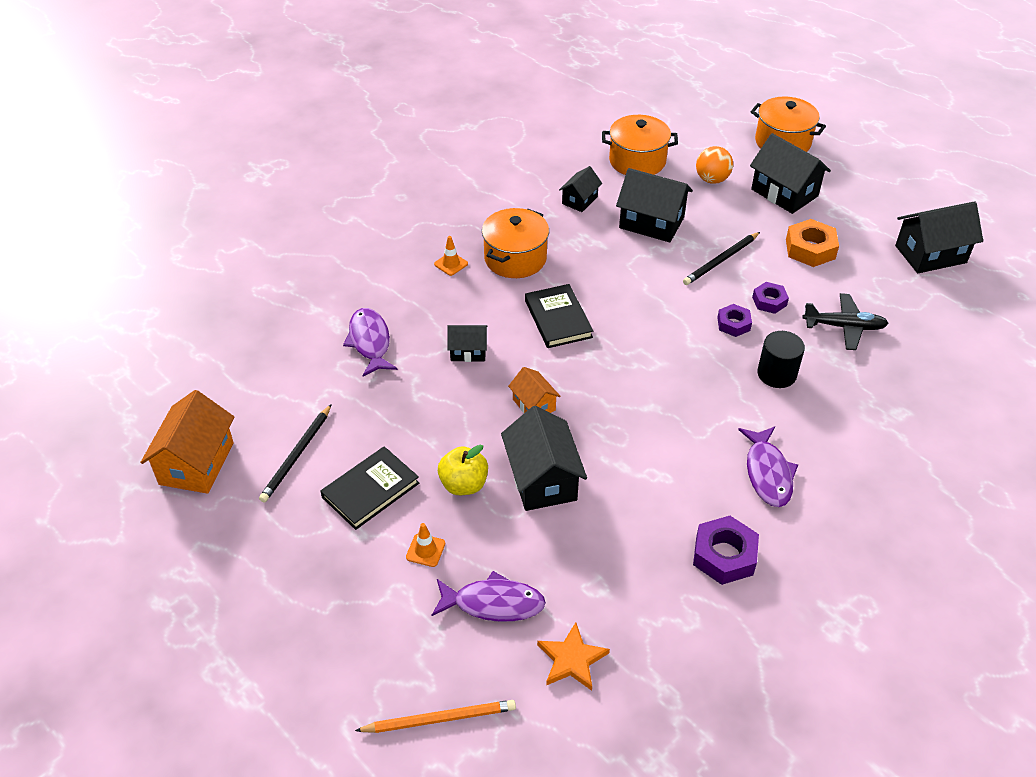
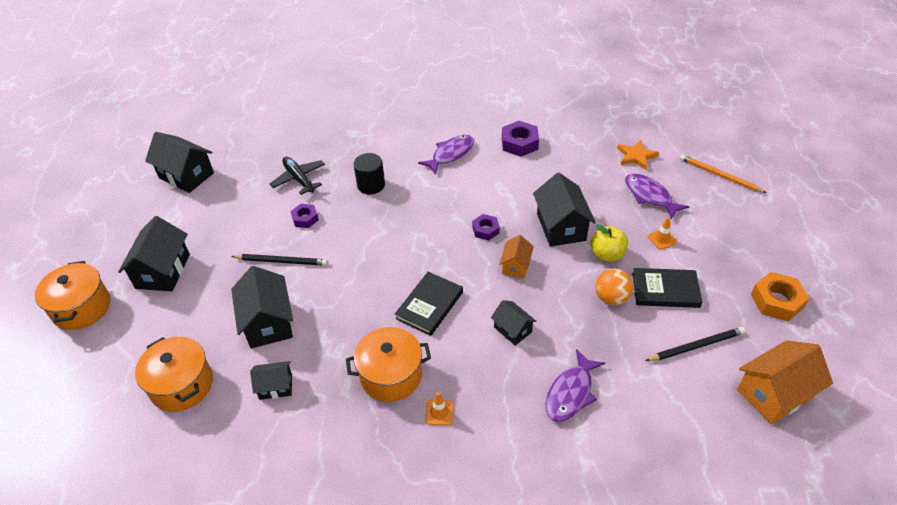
camera: 130 degrees left, 0 degrees up
(542, 479) = (561, 227): black house -> black house turned 45 degrees counterclockwise
(712, 179) = (175, 320): orange ball -> orange ball (611, 298)
(733, 324) = (344, 222): purple nut -> purple nut (485, 230)
(810, 249) = (227, 227): orange nut -> orange nut (776, 301)

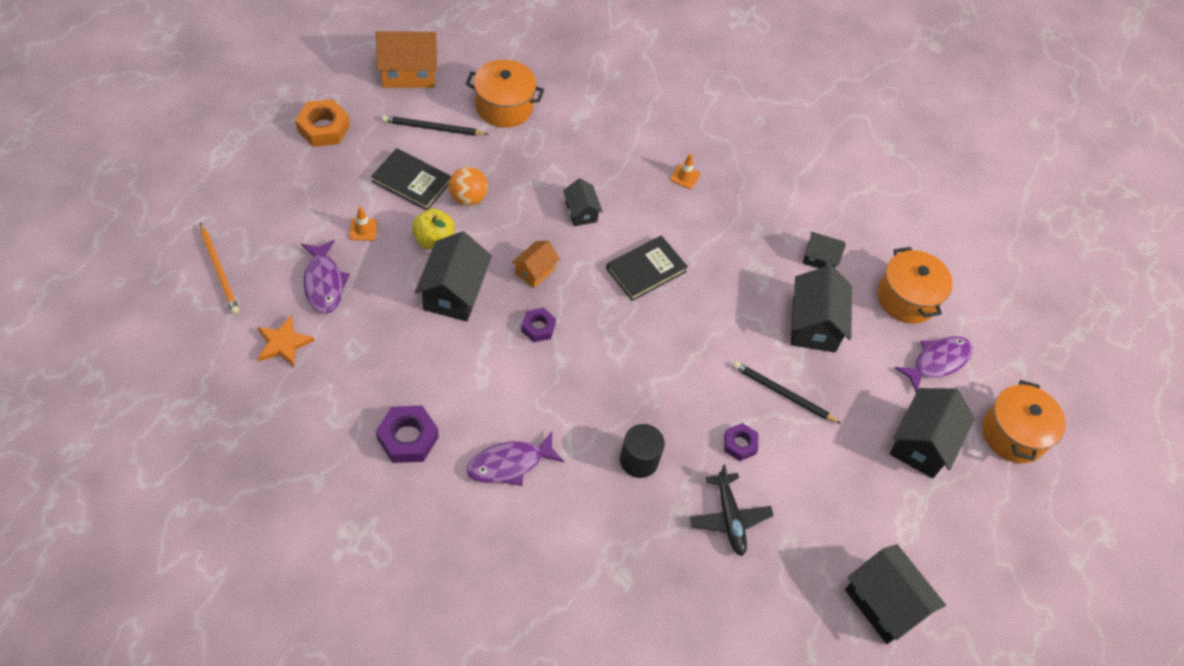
camera: 165 degrees left, 10 degrees up
(391, 375) = (713, 223): orange pot -> orange pot (504, 106)
(570, 393) = (568, 143): purple fish -> purple fish (937, 362)

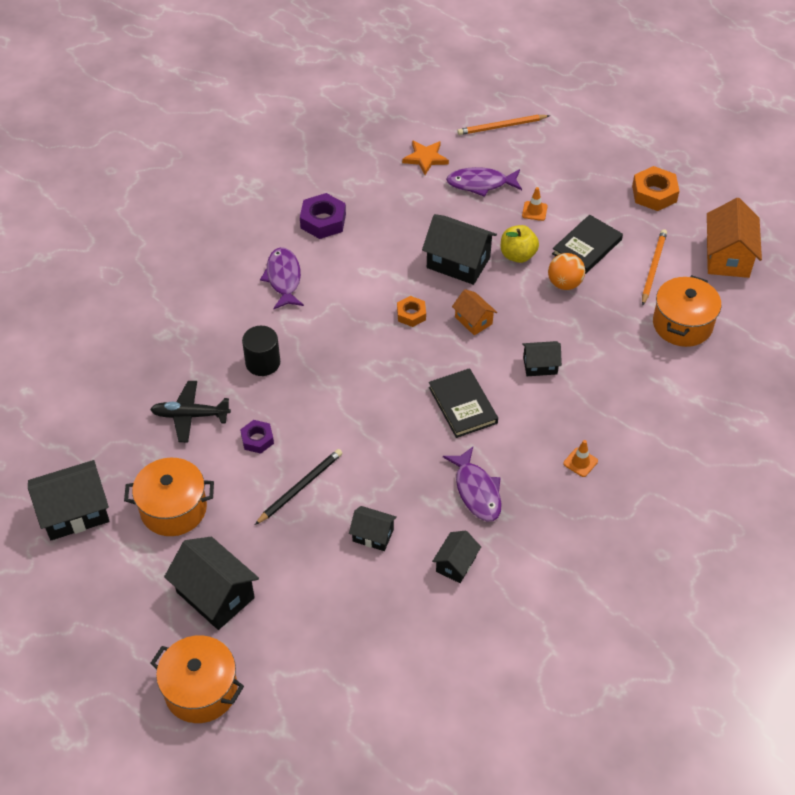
camera: 110 degrees right, 5 degrees down
(433, 128) = (653, 268): black pencil -> orange pencil
(538, 327) = (411, 314): purple nut -> orange nut
(814, 325) = (373, 535): black house -> black house, size x0.57
(907, 298) = (390, 638): orange pot -> orange pot (173, 509)
(937, 362) = (304, 643): purple fish -> purple fish (476, 491)

